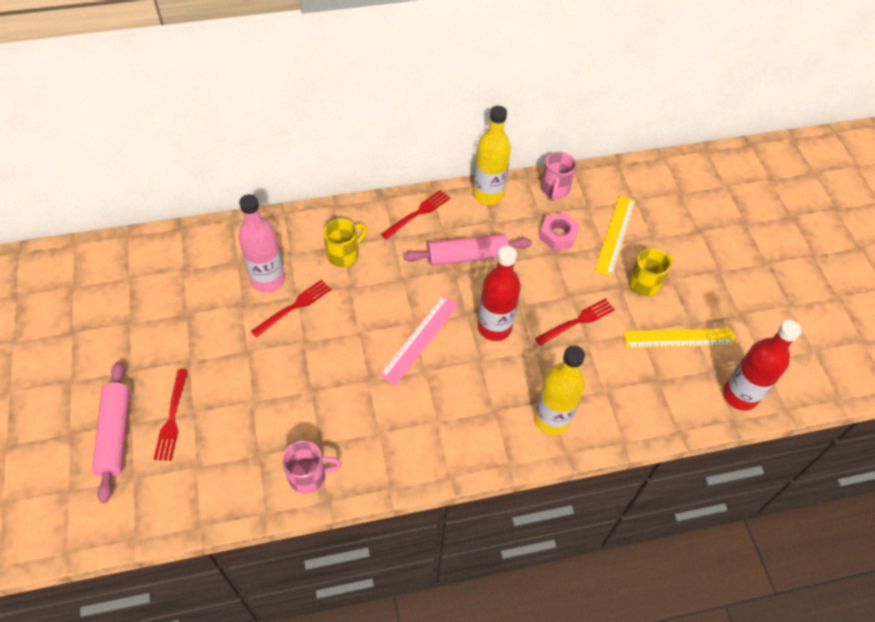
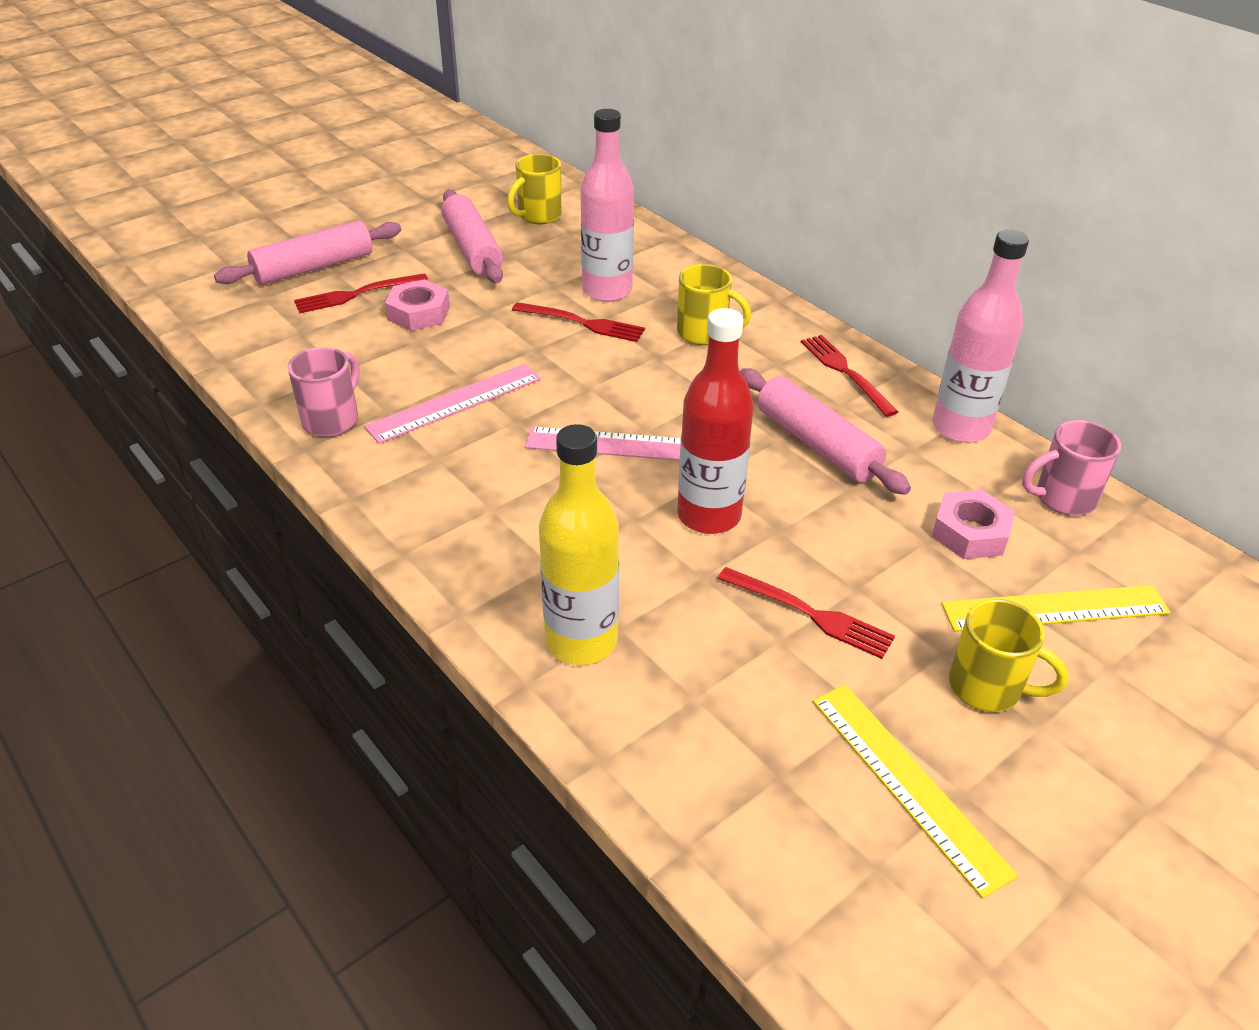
camera: 65 degrees right, 15 degrees down
(150, 277) = (538, 216): none -> yellow mug
(164, 330) = (473, 249): none -> pink rolling pin
(222, 389) = (419, 313): none -> pink nut
(309, 476) = (332, 420): pink mug -> pink mug turned 120 degrees counterclockwise
(332, 404) = (455, 402): none -> pink ruler
(418, 213) = (845, 372): red fork -> red fork turned 135 degrees counterclockwise
(488, 194) = (961, 427): yellow bottle -> pink bottle
(740, 395) = (854, 944): red bottle -> none

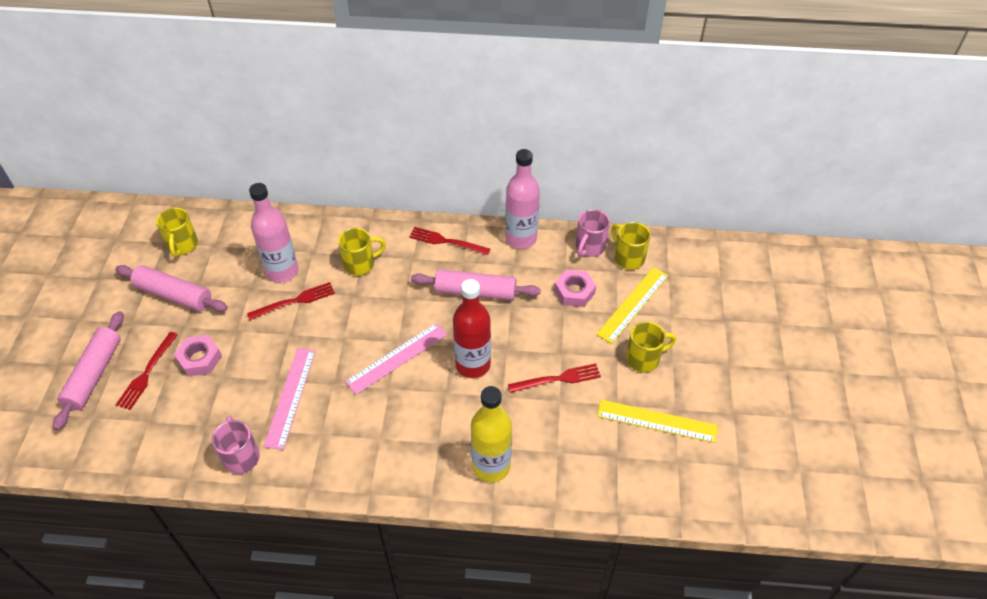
camera: 45 degrees left, 10 degrees up
(1118, 549) = (628, 258): none -> yellow mug

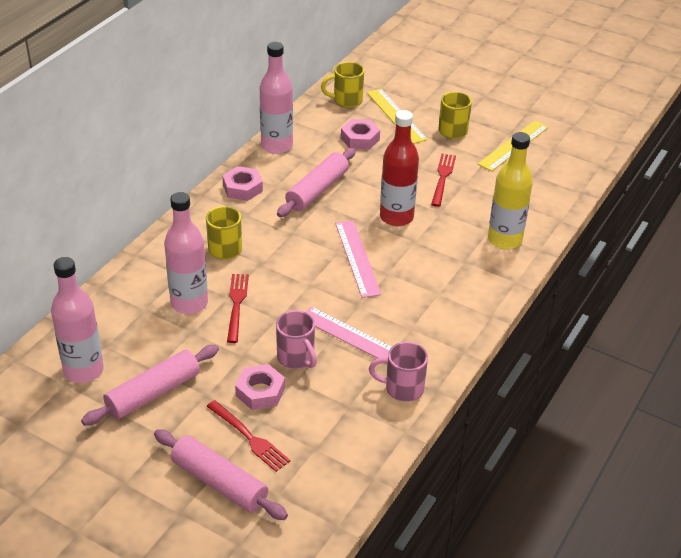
camera: 65 degrees left, 10 degrees down
(182, 246) = (83, 370): yellow mug -> pink bottle
(446, 241) = (242, 188): red fork -> pink nut
(589, 247) = (319, 115): pink mug -> pink mug (296, 358)

